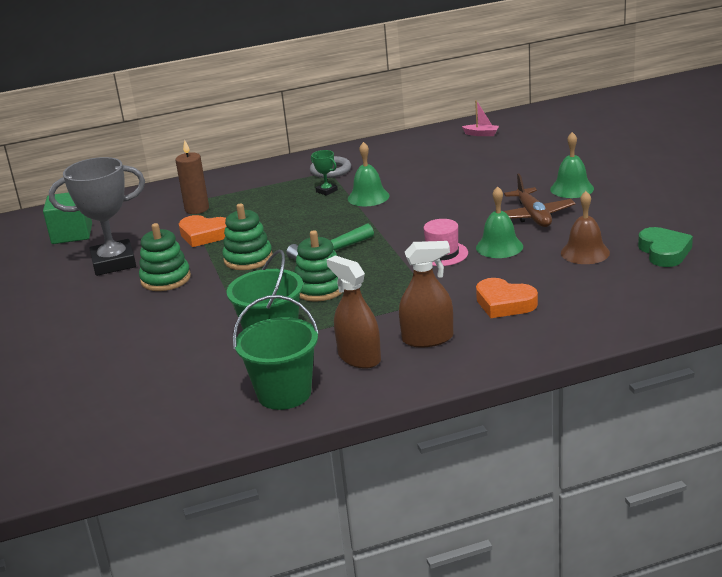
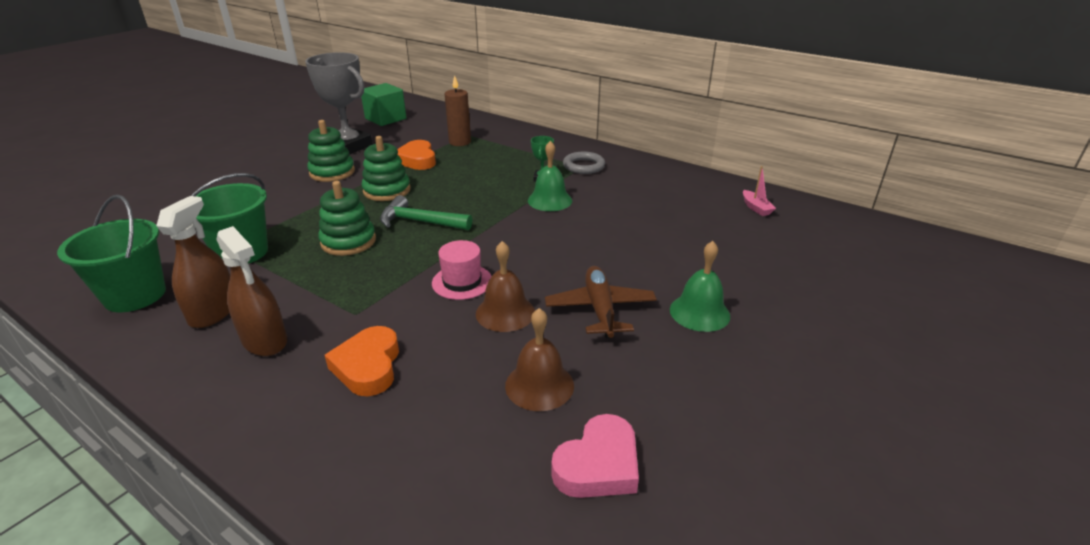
camera: 50 degrees right, 5 degrees up
(499, 247) = (505, 312): green bell -> brown bell
(533, 216) = (600, 309): brown plane -> brown plane turned 135 degrees clockwise
(664, 252) = (598, 465): green heart -> pink heart

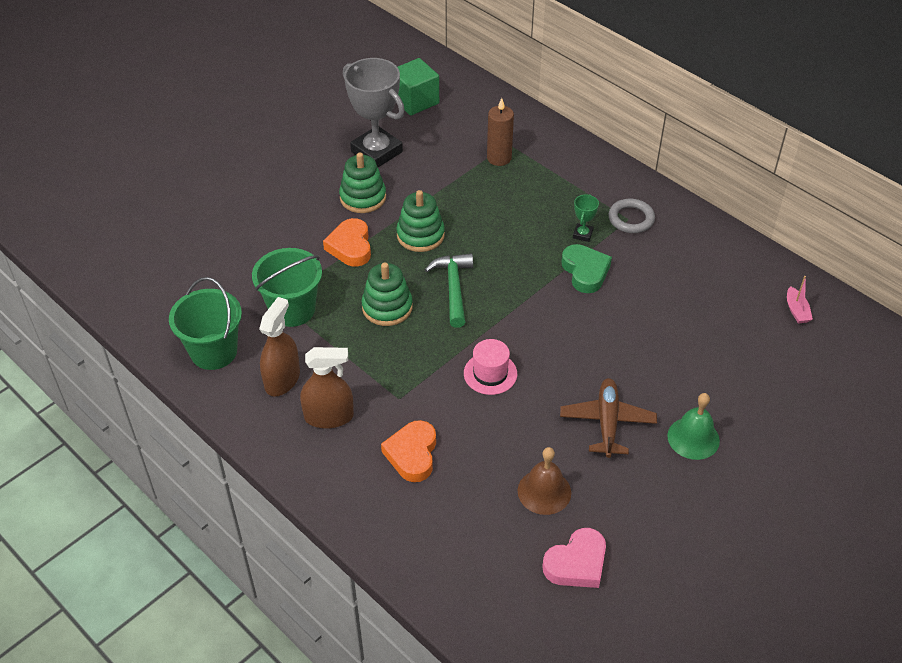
camera: 10 degrees right, 15 degrees up
(264, 340) = (329, 416): brown spray bottle -> brown spray bottle turned 60 degrees counterclockwise
(417, 160) = (451, 186): orange heart -> orange heart (350, 246)
(419, 222) = (453, 288): green hammer -> green hammer turned 60 degrees clockwise
(505, 312) = (525, 414): brown bell -> none
(549, 200) = (585, 271): green bell -> green heart

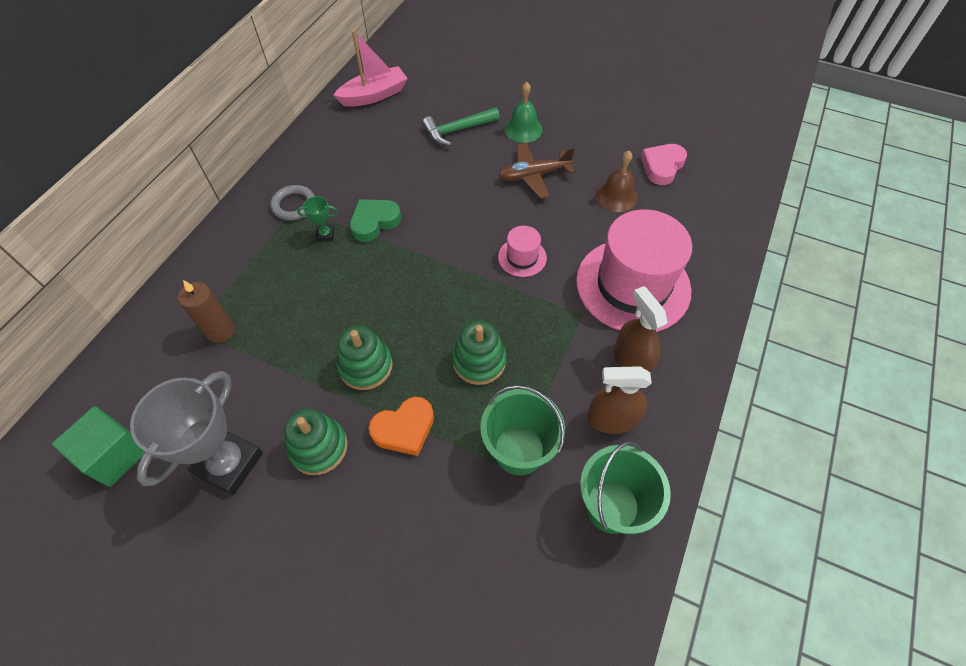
camera: 110 degrees left, 10 degrees up
(412, 454) = (633, 285): orange heart -> pink hat
(453, 288) = (431, 314): green hammer -> green hammer (457, 130)
(576, 563) = (662, 166): pink heart -> pink heart turned 90 degrees counterclockwise
(796, 310) = (374, 95): pink boat -> pink boat, size x2.04

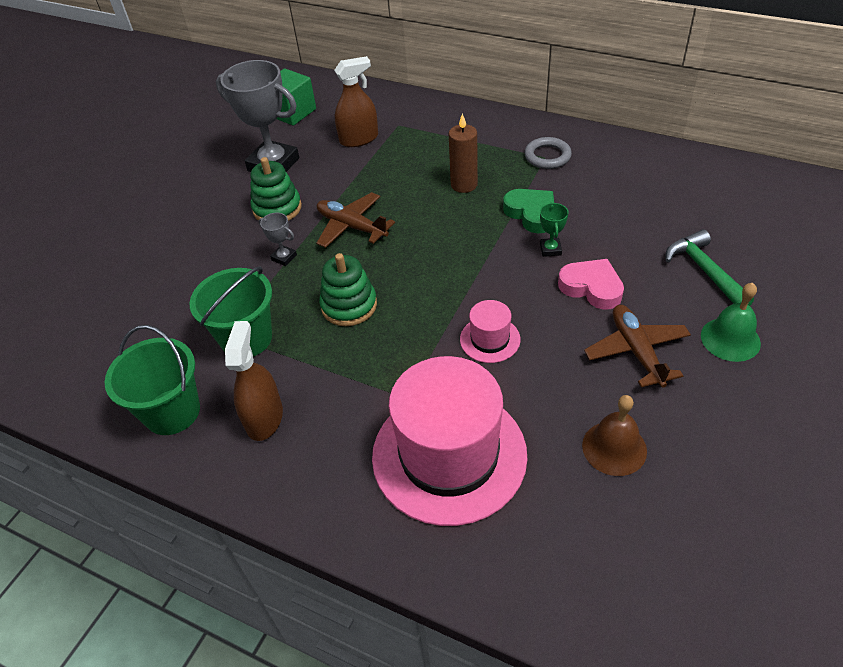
camera: 95 degrees right, 10 degrees down
(220, 331) = (396, 139): brown candle -> brown candle (464, 184)
(325, 234) = (510, 182): green trophy -> green trophy (550, 249)
(365, 366) = (352, 227): green stacking toy -> brown plane
(374, 95) = (746, 191): pink boat -> none
(404, 429) = (284, 257): orange heart -> grey trophy
(631, 361) = (335, 443): brown spray bottle -> brown spray bottle (359, 139)
(662, 166) = (696, 519): pink heart -> pink heart (591, 287)

